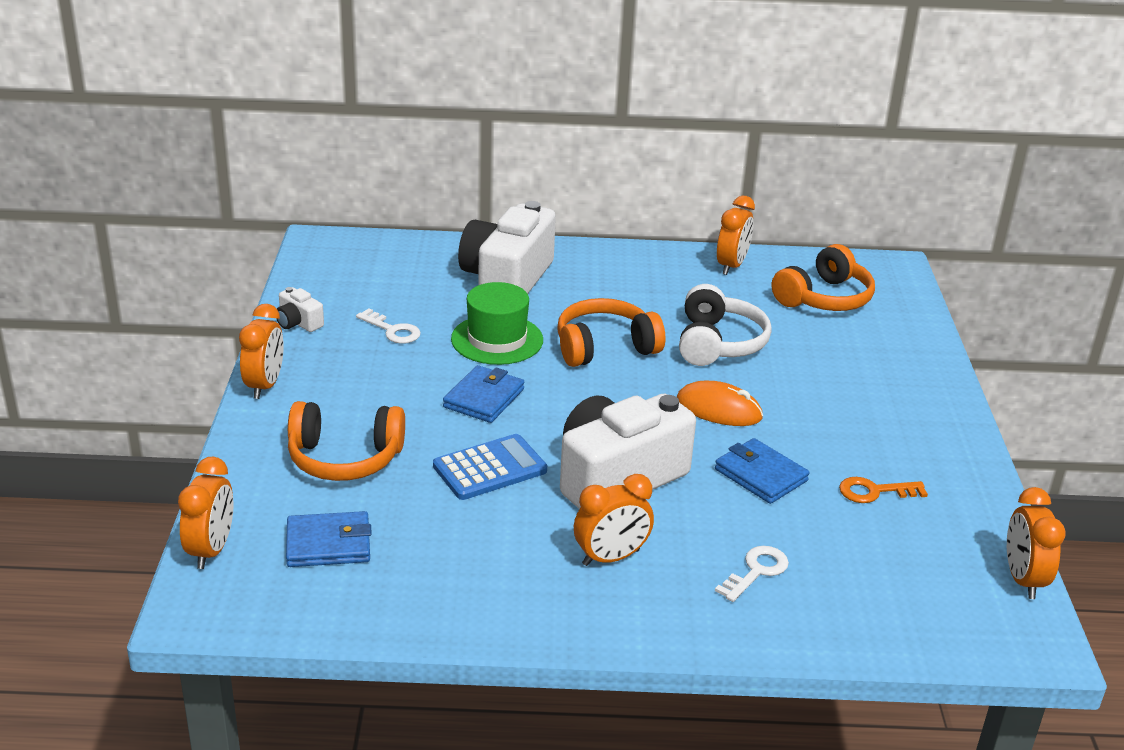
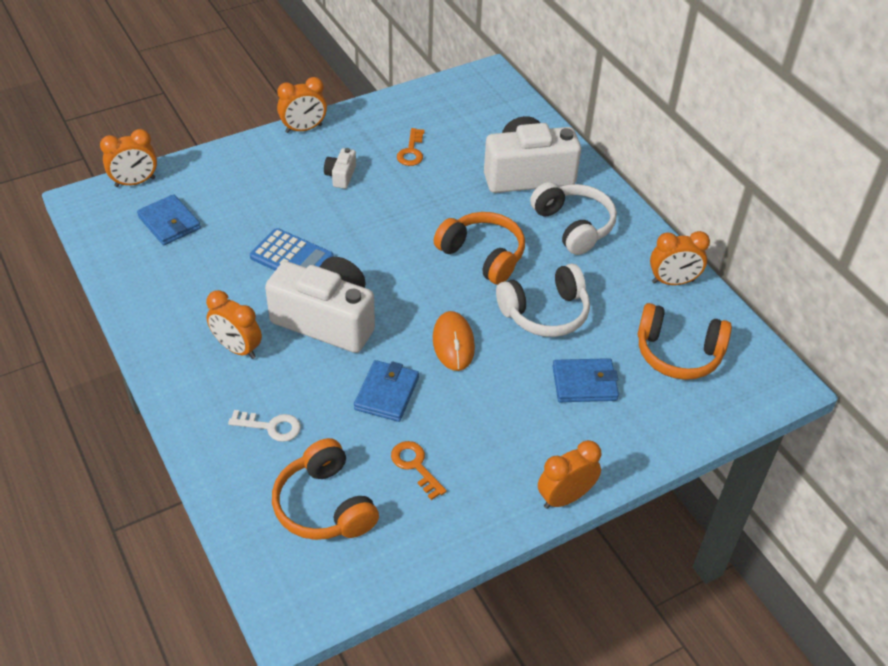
camera: 60 degrees right, 15 degrees up
(298, 323) = (383, 110): white camera -> white camera (341, 176)
(345, 458) = (255, 193): orange headphones -> orange headphones (325, 505)
(392, 330) = (411, 151): white key -> orange key
(484, 398) = (368, 223): blue wallet -> blue wallet (584, 383)
(497, 339) = (444, 201): green hat -> none
(609, 284) = (573, 226): none -> white headphones
(1022, 579) = (365, 589): orange clock -> orange clock (565, 497)

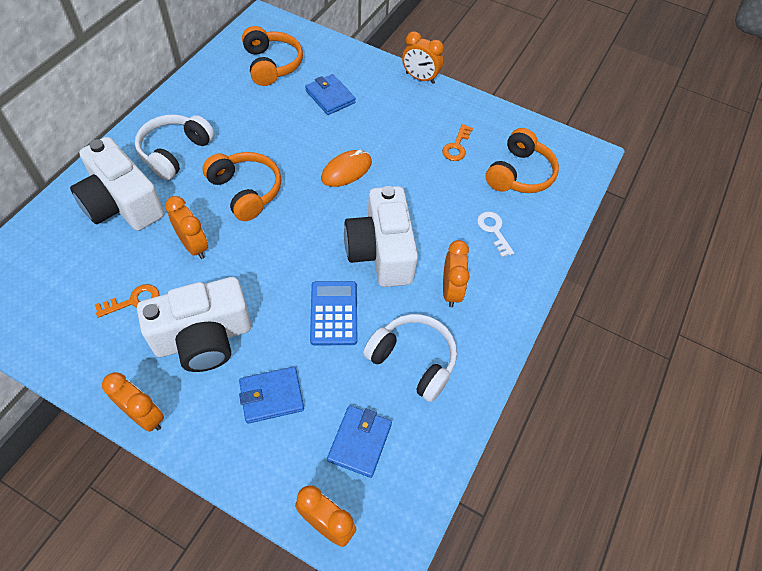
camera: 125 degrees left, 10 degrees up
(341, 176) = (203, 338): white camera -> white camera, size x2.37
(386, 393) = (417, 185): blue wallet -> blue wallet (271, 396)
(482, 256) = (245, 191): orange headphones -> orange headphones turned 135 degrees clockwise
(545, 313) = (281, 135): white headphones -> white headphones (413, 360)
(672, 281) = (204, 84): orange clock -> orange clock (194, 246)

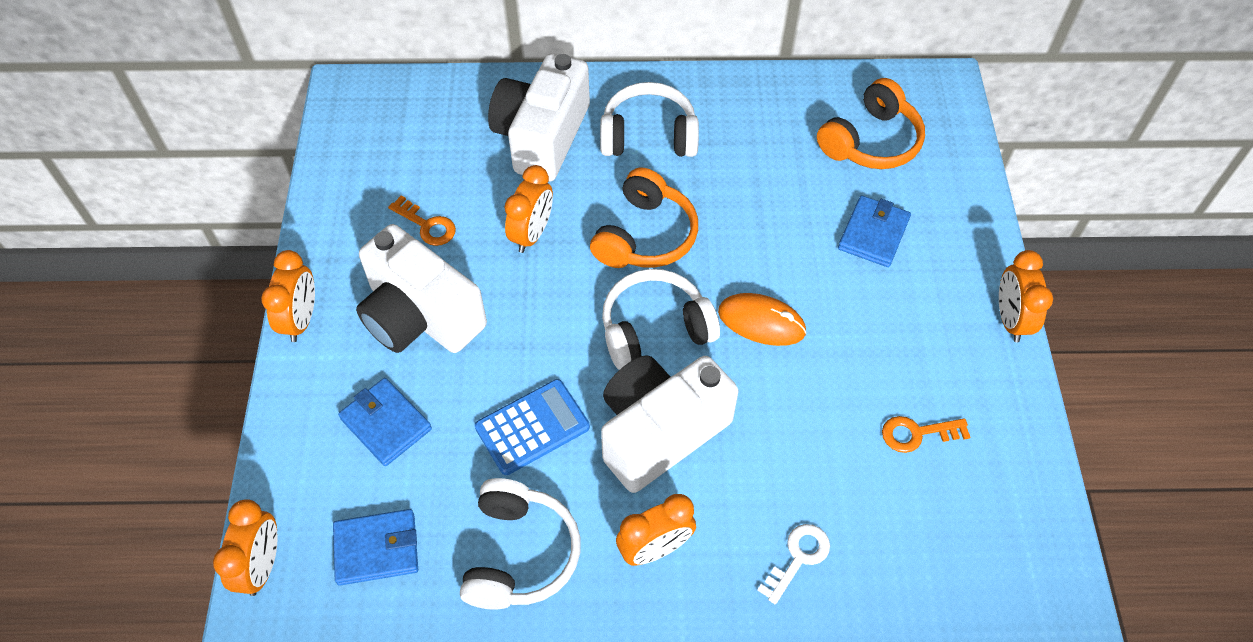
camera: 65 degrees right, 0 degrees up
(313, 220) = (655, 329): none -> white headphones
(519, 174) = (935, 545): orange headphones -> none

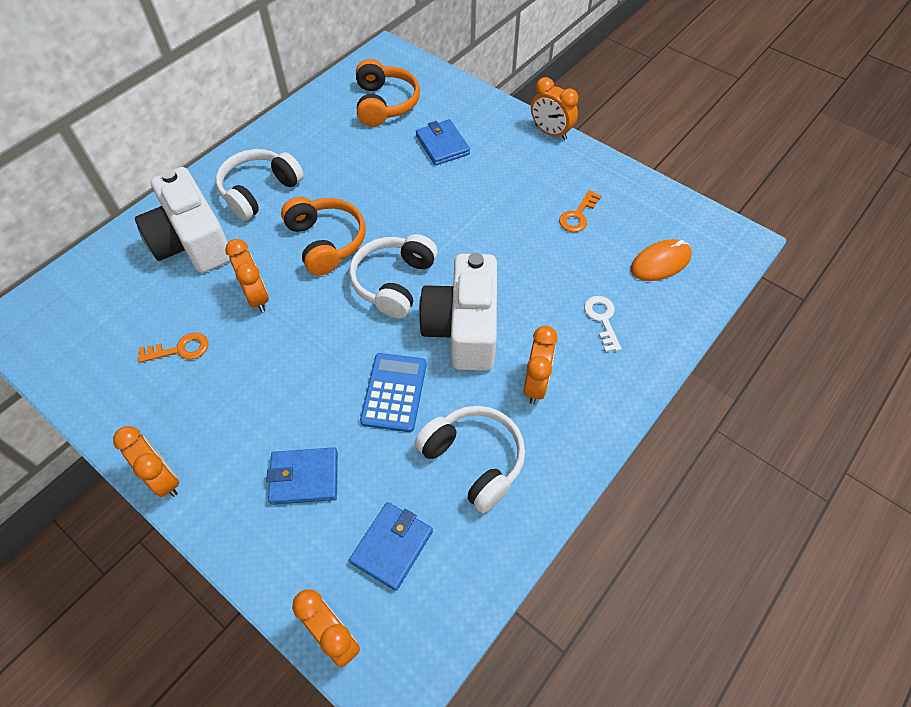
camera: 50 degrees left, 0 degrees up
(420, 315) = (245, 401): white camera -> none
(761, 322) = (443, 230): orange mouse -> orange mouse (660, 263)

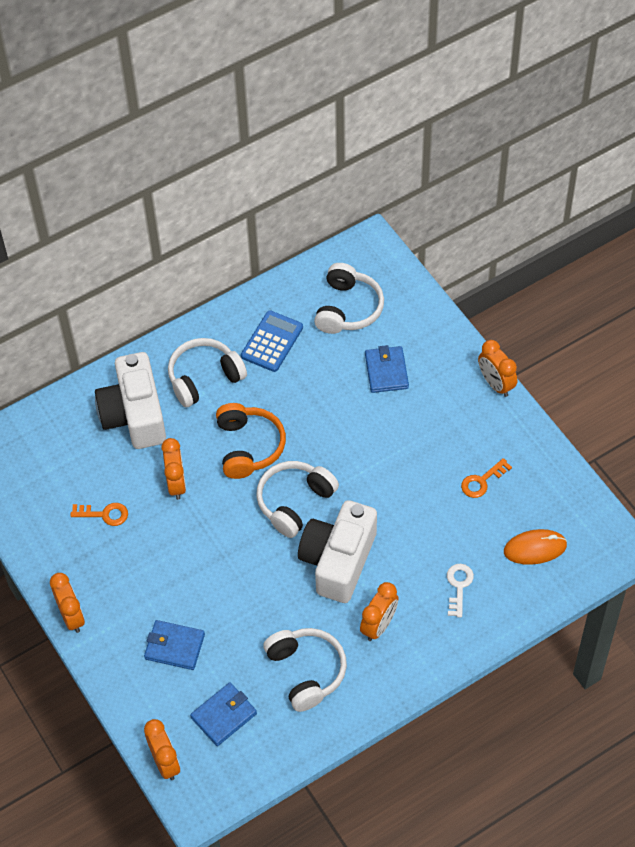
camera: 20 degrees right, 0 degrees up
(384, 104) = (347, 308): orange headphones -> white headphones
(394, 392) = (263, 599): blue calculator -> blue calculator (272, 342)

